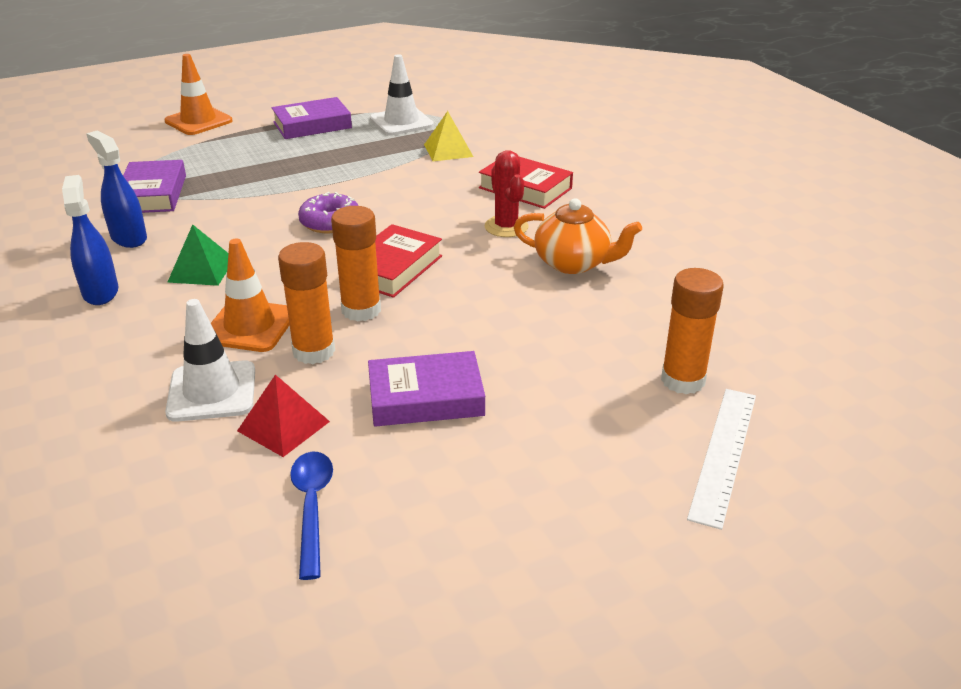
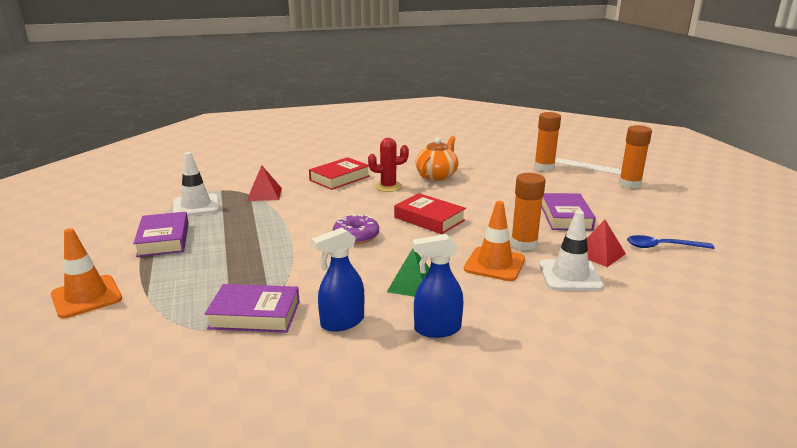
camera: 80 degrees left, 10 degrees down
(361, 310) = (478, 229): orange glue stick -> orange glue stick (629, 184)
(448, 150) = (264, 194): yellow pyramid -> red pyramid

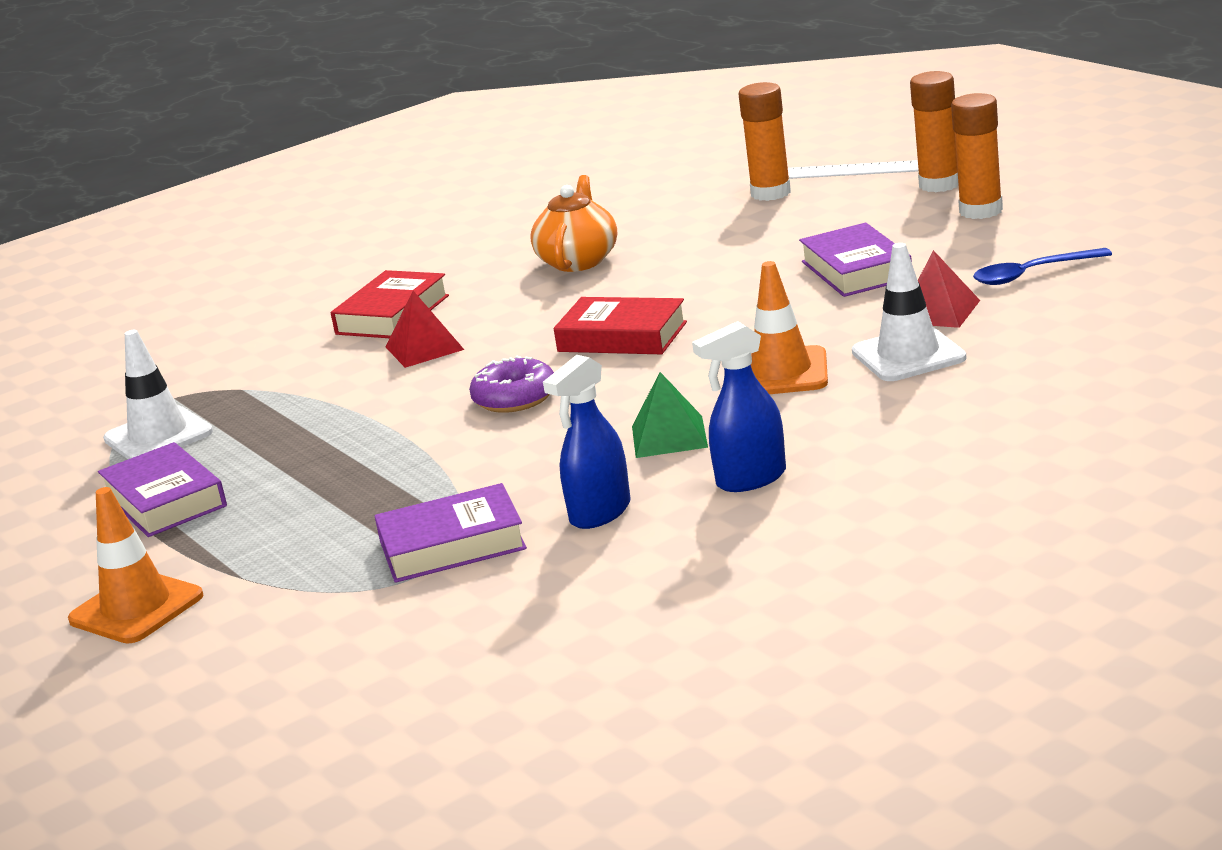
camera: 15 degrees left, 0 degrees up
(264, 194) = (271, 381): red pyramid -> red pyramid (424, 348)
(388, 187) = (502, 304): red cactus -> none
(524, 244) = (810, 331): orange glue stick -> orange glue stick (981, 211)

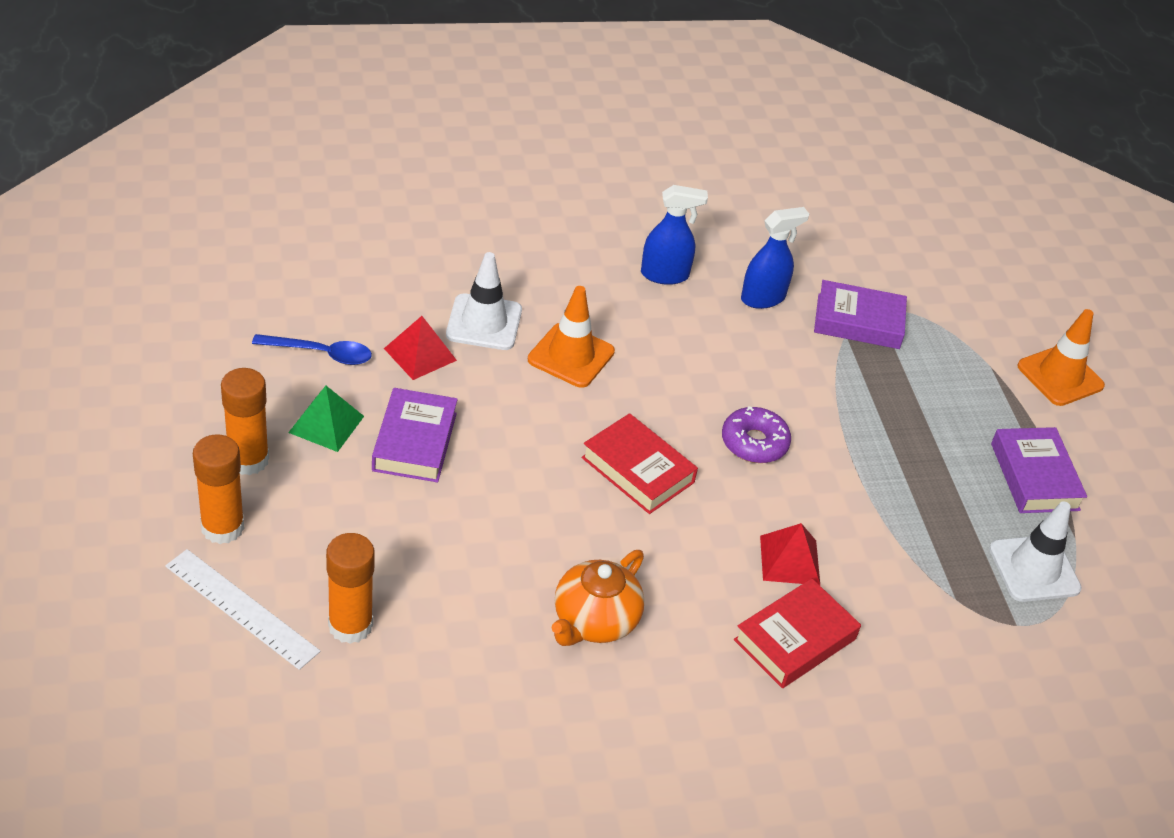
camera: 165 degrees left, 20 degrees up
(669, 436) = (683, 338): green pyramid -> green pyramid (326, 424)

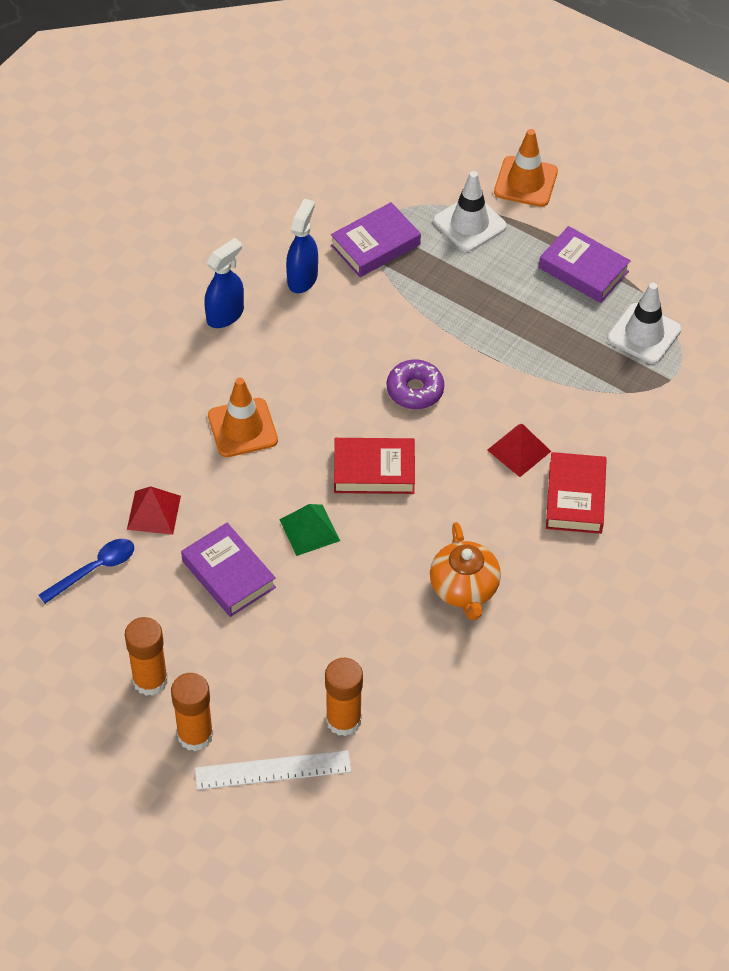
camera: 40 degrees left, 10 degrees up
(326, 424) = (163, 613): green pyramid -> green pyramid (309, 530)
(484, 322) = (162, 453): white traffic cone -> white traffic cone (469, 224)

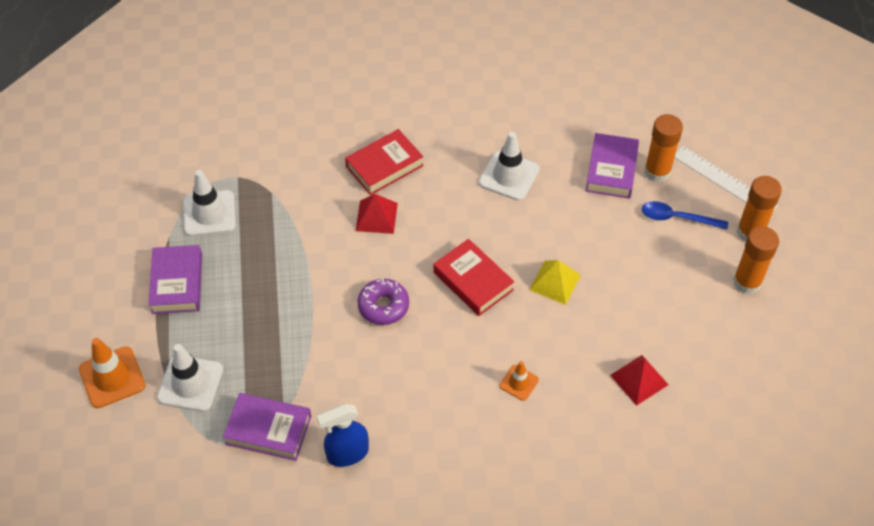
camera: 130 degrees left, 0 degrees up
(94, 569) = (716, 377): blue spoon -> blue spoon (677, 218)
(225, 315) = (432, 477): blue spray bottle -> none
(229, 574) = (633, 300): purple book -> purple book (611, 170)
(242, 428) = (519, 383): orange traffic cone -> orange traffic cone, size x0.56
(309, 530) = (555, 282): green pyramid -> yellow pyramid
(464, 588) = (509, 176): orange teapot -> white traffic cone

